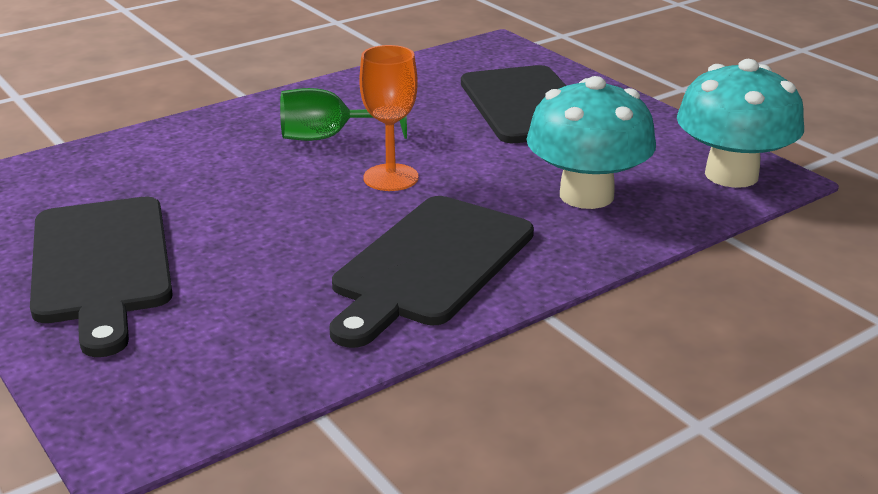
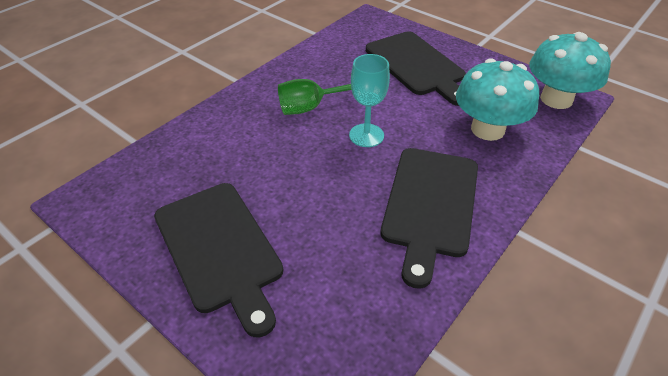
camera: 15 degrees left, 15 degrees up
(391, 178) = (366, 135): orange goblet -> turquoise goblet

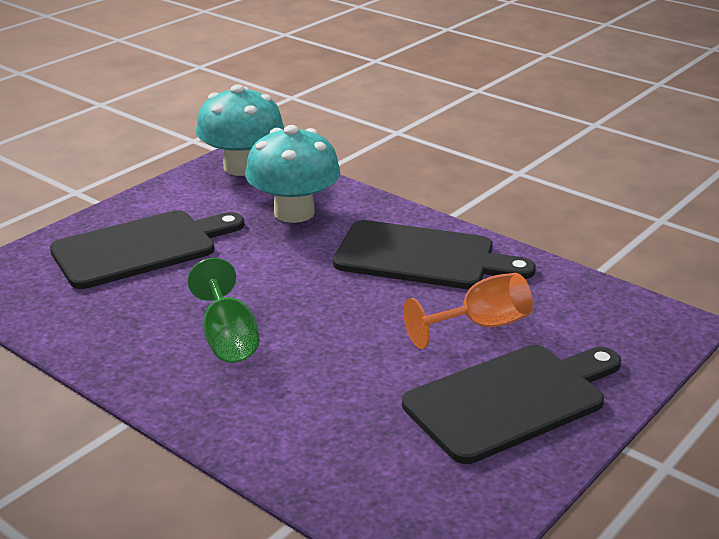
camera: 90 degrees left, 15 degrees down
(322, 237) = (480, 326): none -> orange goblet
(366, 135) = (298, 293): turquoise goblet -> none

